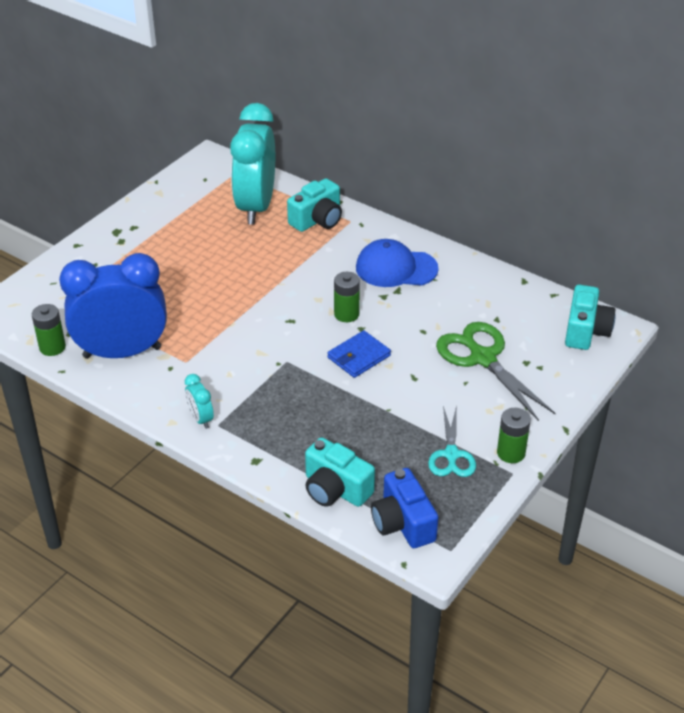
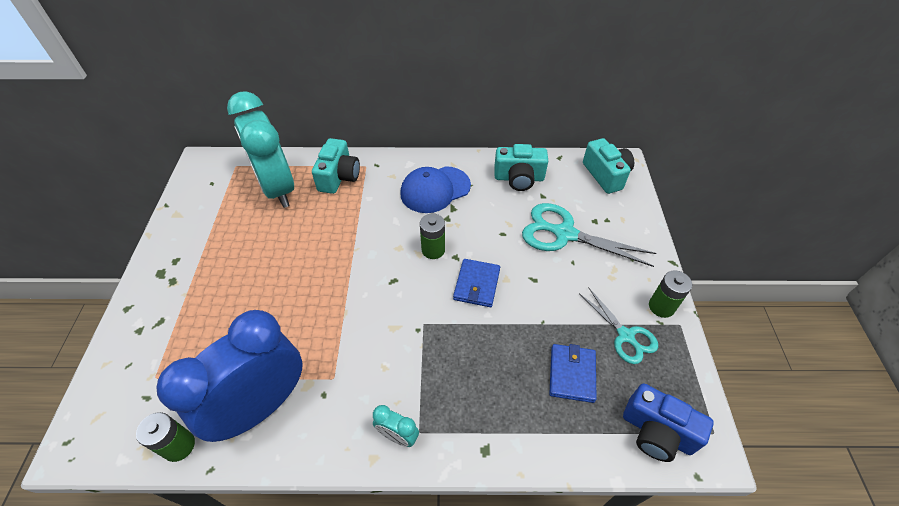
camera: 35 degrees left, 10 degrees up
(335, 489) = (576, 434): turquoise camera -> turquoise camera (519, 178)
(374, 454) = (572, 374): none -> blue wallet
(483, 358) = (564, 234): green scissors -> turquoise scissors

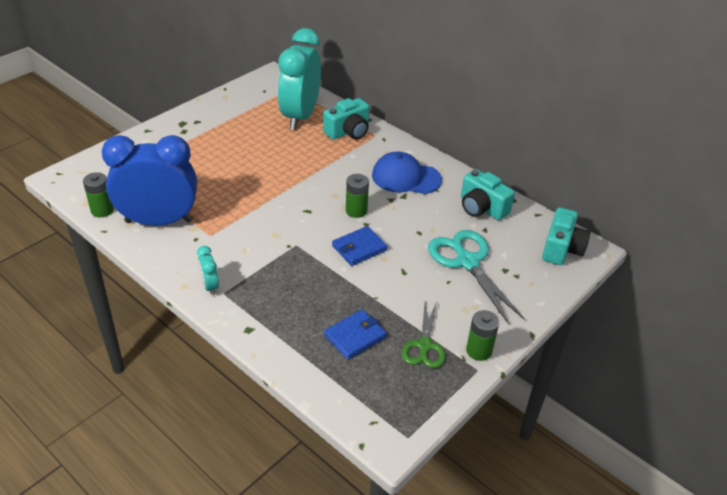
camera: 40 degrees right, 10 degrees down
(625, 336) = (424, 345): turquoise scissors -> green scissors
(656, 432) = (368, 405): blue camera -> none

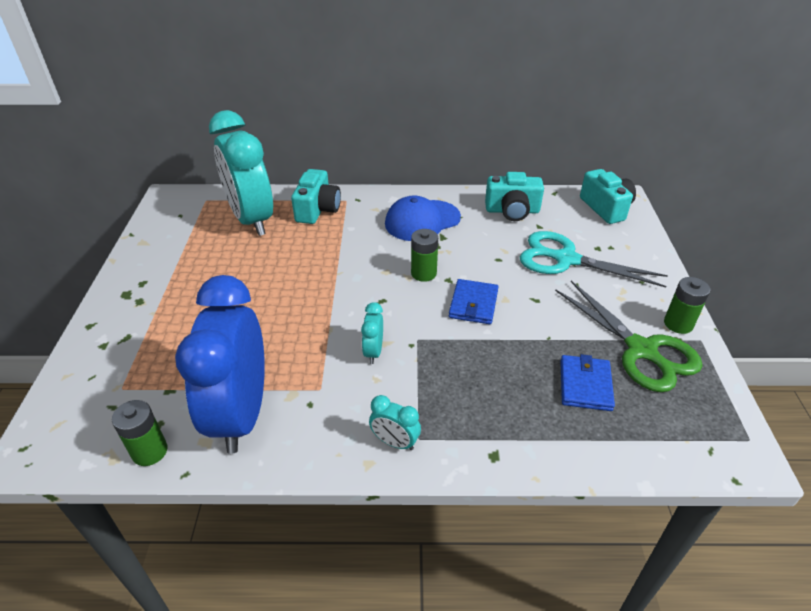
camera: 40 degrees left, 0 degrees up
(159, 221) = (241, 414): blue clock -> blue clock turned 45 degrees counterclockwise
(263, 235) = (373, 352): none -> turquoise clock
(424, 345) = (641, 350): green scissors -> green scissors, size x1.62

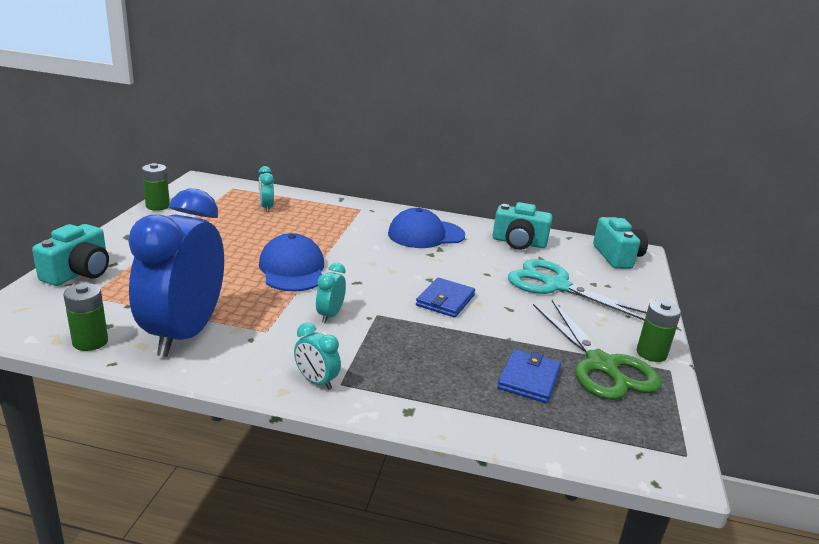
camera: 10 degrees right, 15 degrees down
(251, 220) = (266, 207): turquoise clock -> turquoise clock, size x0.40
(312, 299) = (292, 269): none -> blue cap
(318, 210) = (330, 211): turquoise camera -> turquoise camera (79, 273)
(423, 273) = (407, 270): green battery -> green battery (157, 206)

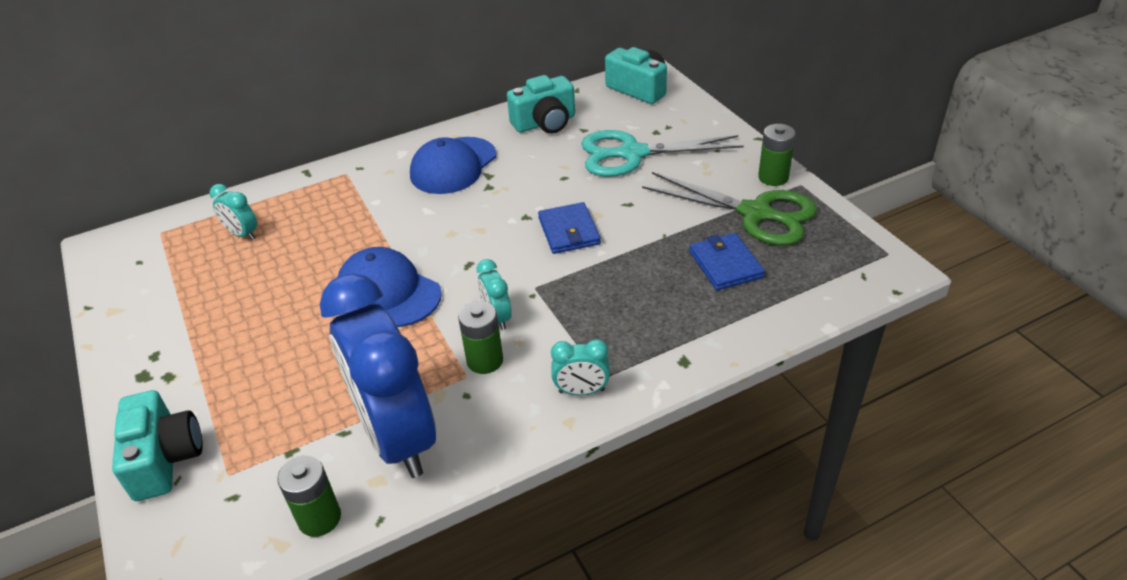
camera: 35 degrees left, 15 degrees up
(157, 206) = (109, 314): green battery -> green battery (485, 360)

